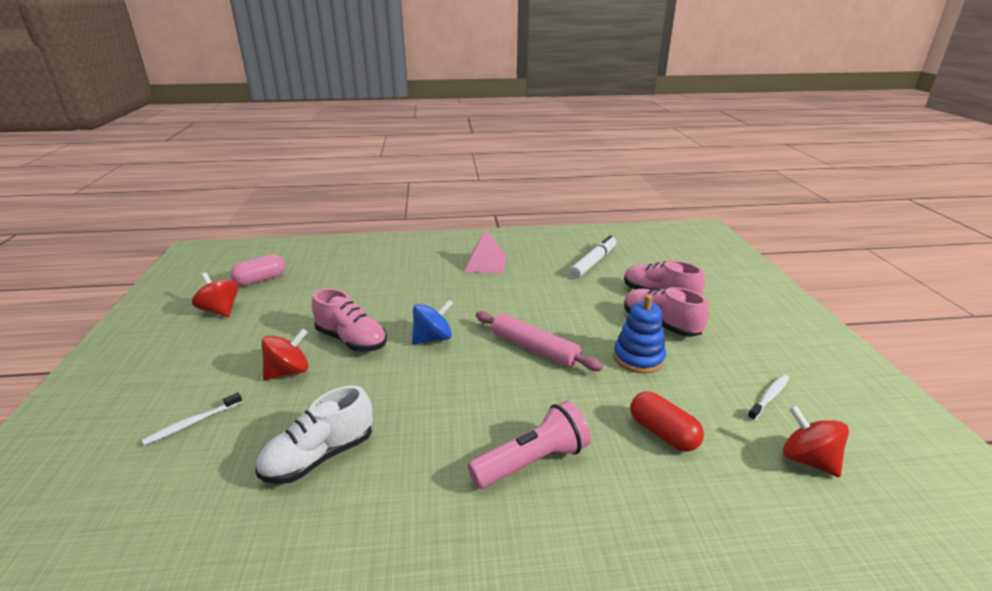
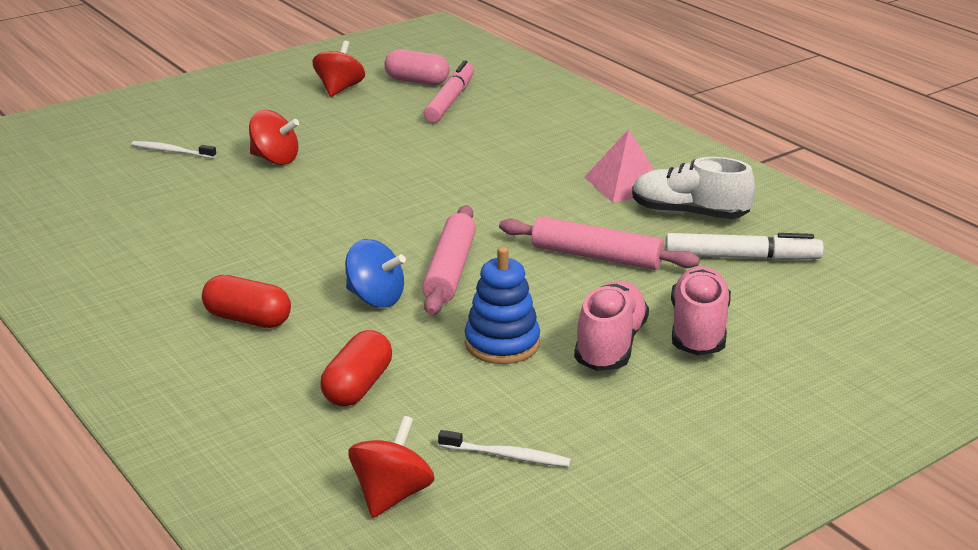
camera: 60 degrees right, 0 degrees up
(307, 278) = (450, 100): none -> pink marker
(319, 457) = (174, 218): white shoe -> white shoe (689, 214)
(351, 340) = (356, 167): pink shoe -> none
(433, 338) = (406, 207): blue spinning top -> blue spinning top (375, 298)
(532, 461) = (248, 319): pink flashlight -> red capsule
(559, 297) = (596, 256): none -> pink rolling pin

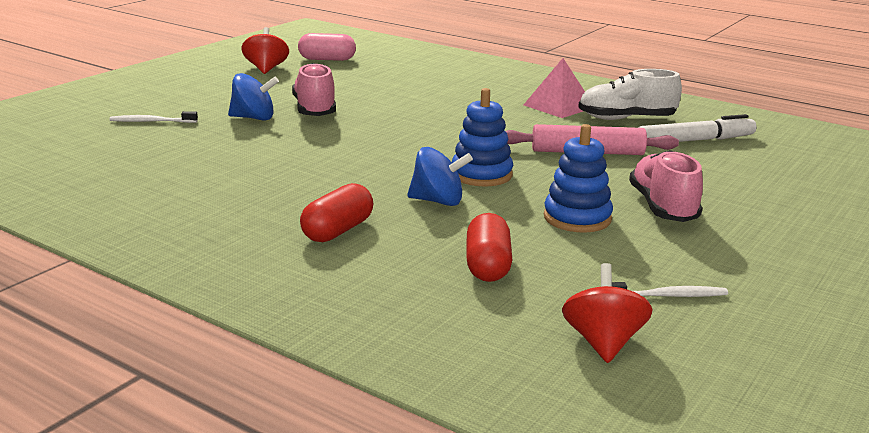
camera: 20 degrees left, 5 degrees down
(248, 319) = (337, 231): red capsule -> red capsule turned 60 degrees counterclockwise
(275, 159) = (254, 118): red spinning top -> blue spinning top
(450, 100) = (366, 69): pink marker -> none
(450, 270) = (481, 175): pink rolling pin -> blue stacking toy
(698, 330) = (717, 189): pink shoe -> pink shoe (315, 110)

